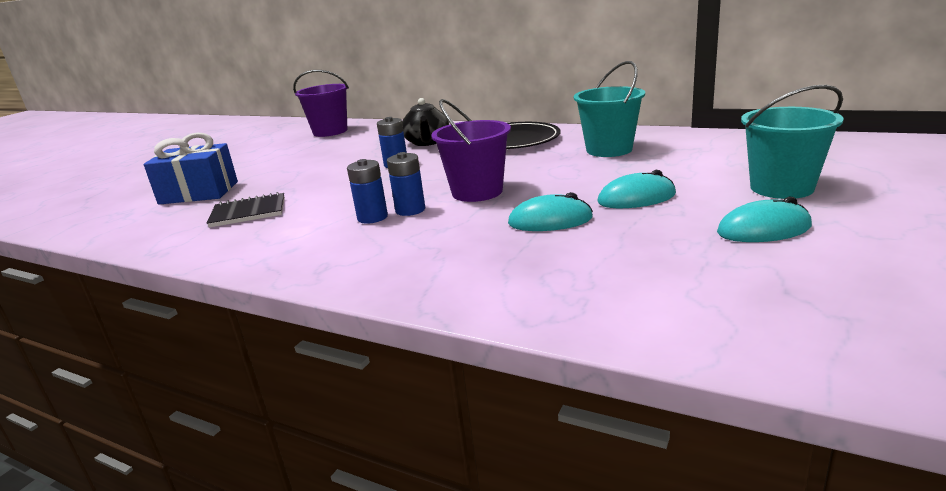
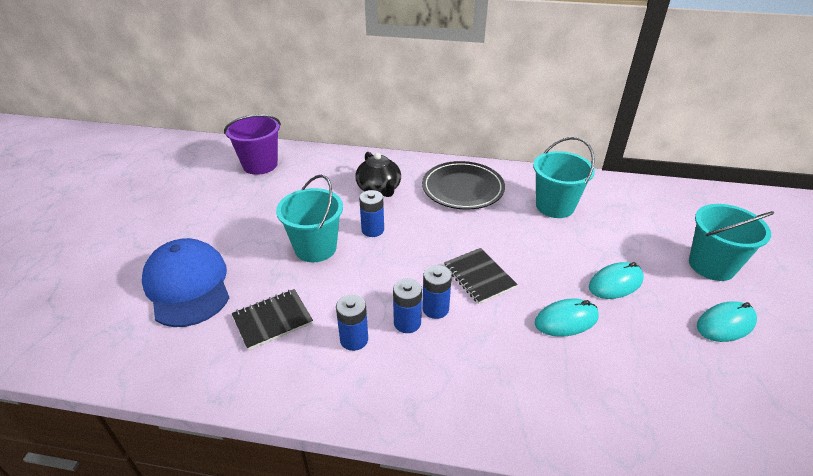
camera: 20 degrees left, 15 degrees up
(199, 193) = (187, 285): blue gift -> blue cap
(310, 225) = (354, 339): none -> blue battery
(331, 174) = (315, 248): none -> turquoise bucket
(477, 192) = (479, 277): purple bucket -> black notebook

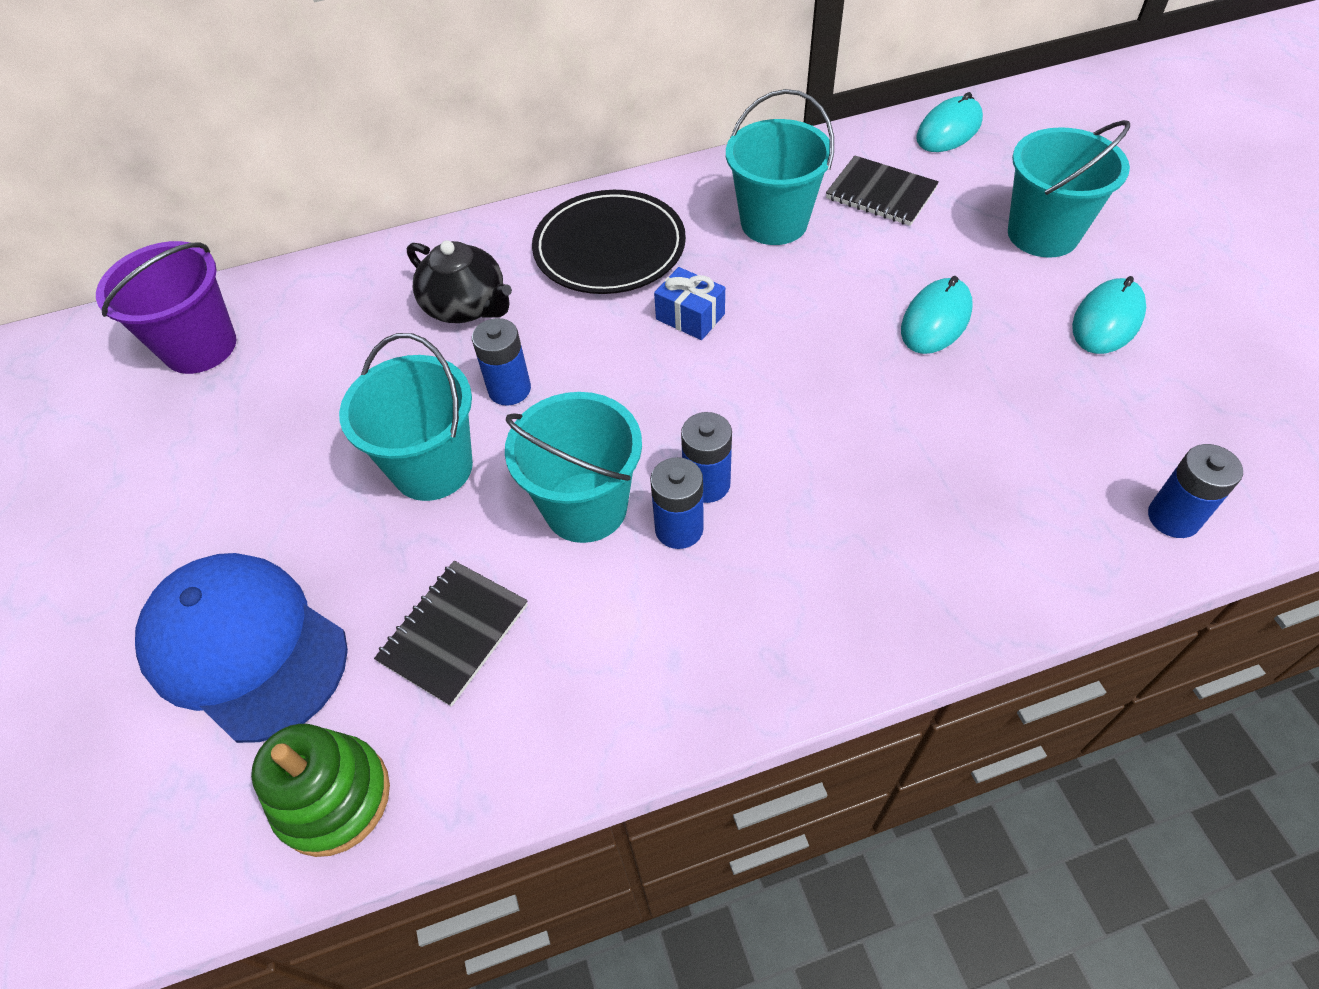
camera: 25 degrees left, 15 degrees up
(173, 363) = (333, 797): none -> green stacking toy
(354, 339) = (615, 598): blue battery -> blue battery (1173, 517)
(370, 293) = (586, 507): none -> turquoise bucket
(479, 277) = (737, 398): black notebook -> black notebook (881, 194)
(481, 232) = (690, 317): none -> blue gift
(566, 320) = (904, 412): turquoise mouse -> turquoise mouse (949, 130)

